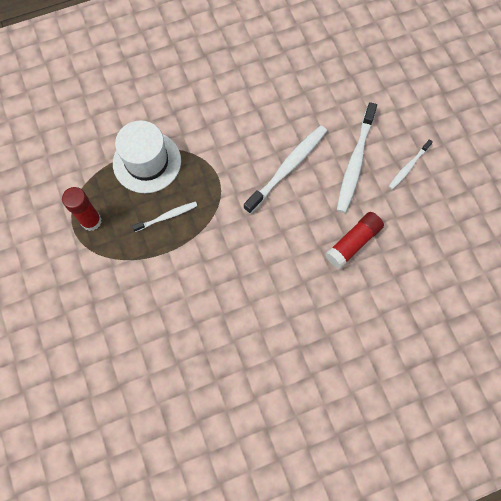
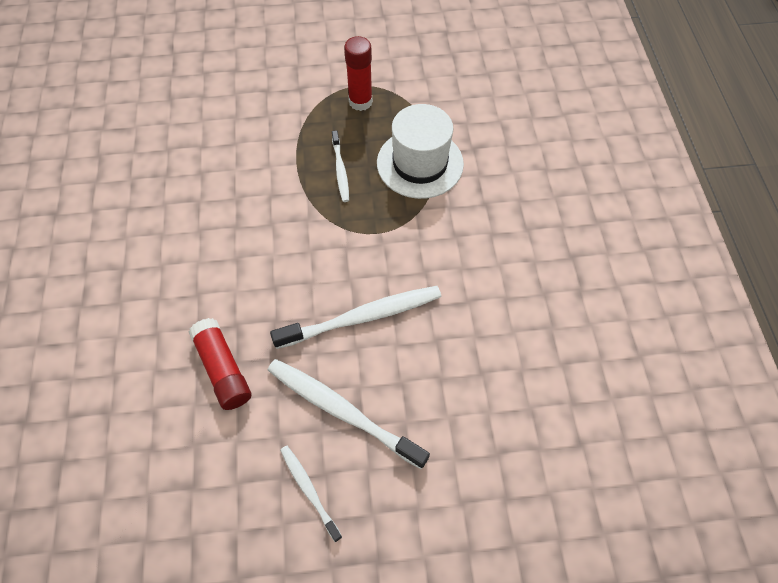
camera: 105 degrees right, 10 degrees down
(287, 168) = (362, 317): white toothbrush -> white toothbrush turned 75 degrees counterclockwise

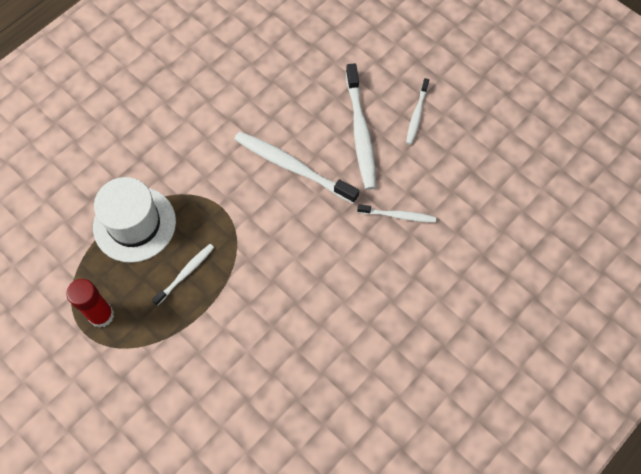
camera: 130 degrees left, 5 degrees up
(223, 369) = (398, 215): red glue stick -> white toothbrush

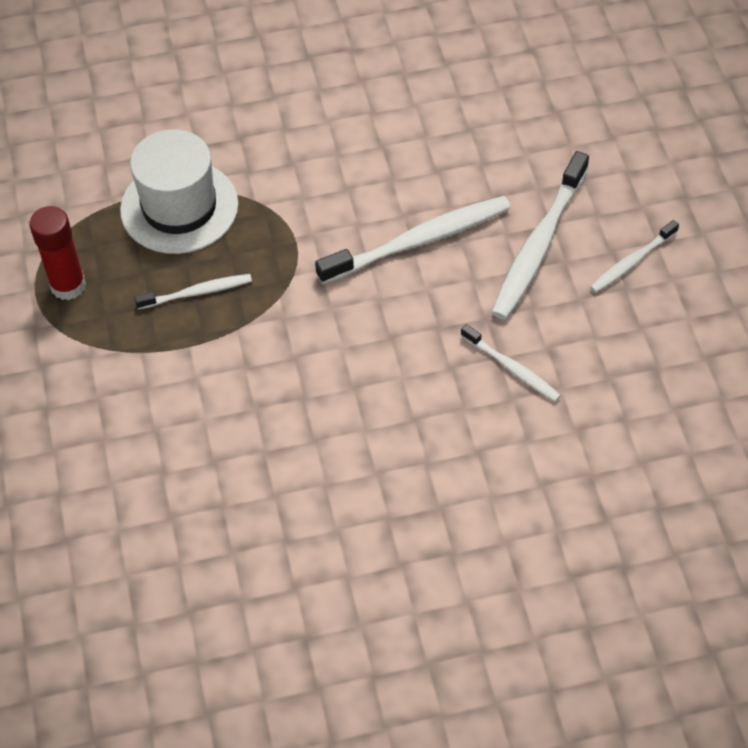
camera: 35 degrees right, 10 degrees down
(292, 167) = (419, 241): white toothbrush -> white toothbrush turned 90 degrees clockwise

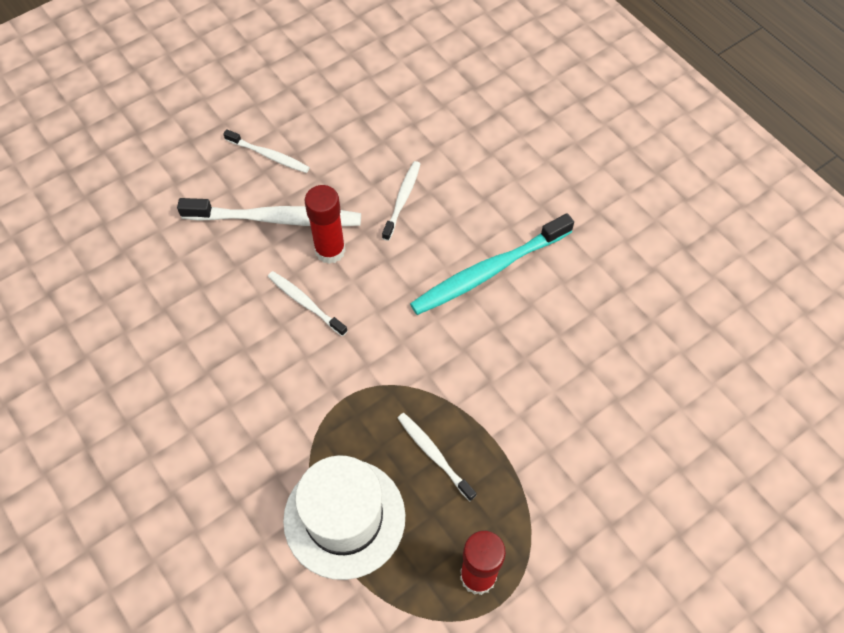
camera: 115 degrees left, 5 degrees up
(375, 416) = (488, 271): none -> turquoise toothbrush
(419, 241) = (305, 303): white toothbrush -> white toothbrush, size x0.55
(474, 280) = (330, 250): none -> red glue stick

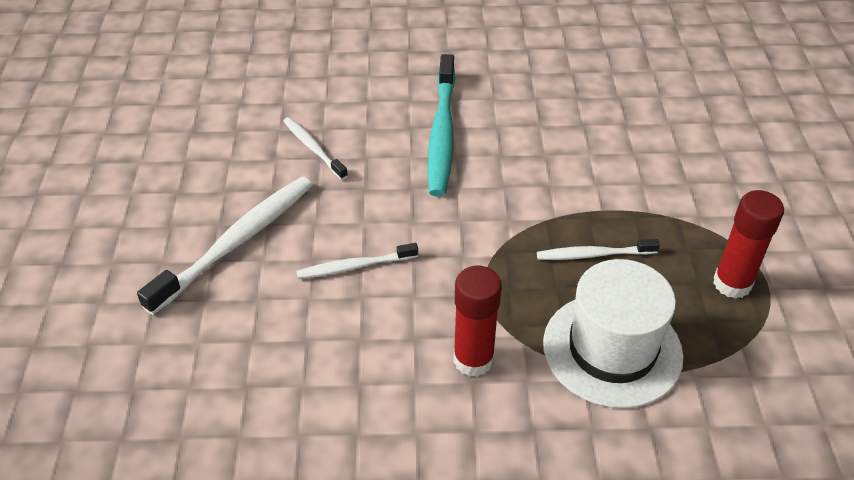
camera: 55 degrees left, 15 degrees down
(269, 155) = (157, 212): white toothbrush -> none
(330, 250) = (315, 221): red glue stick -> red glue stick (473, 359)

